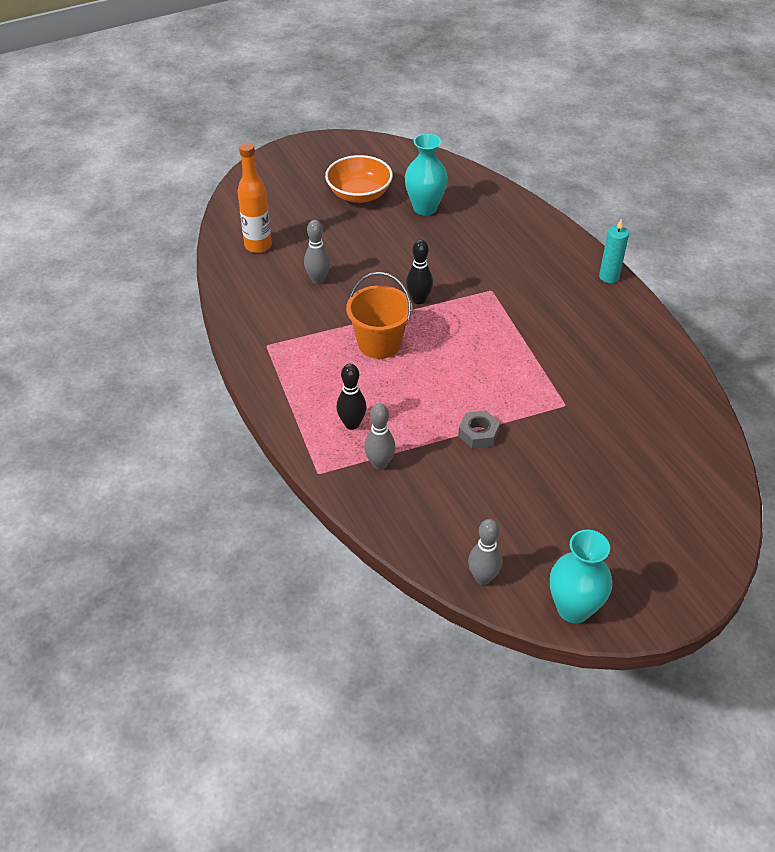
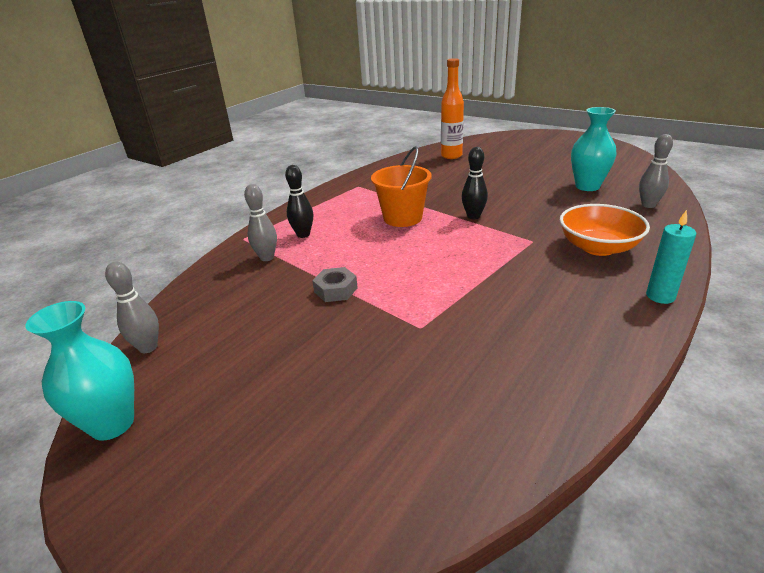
camera: 65 degrees right, 15 degrees down
(318, 280) = (444, 180): grey bowling pin -> grey bowling pin (648, 205)
(359, 194) = (558, 164): orange bowl -> orange bowl (598, 247)

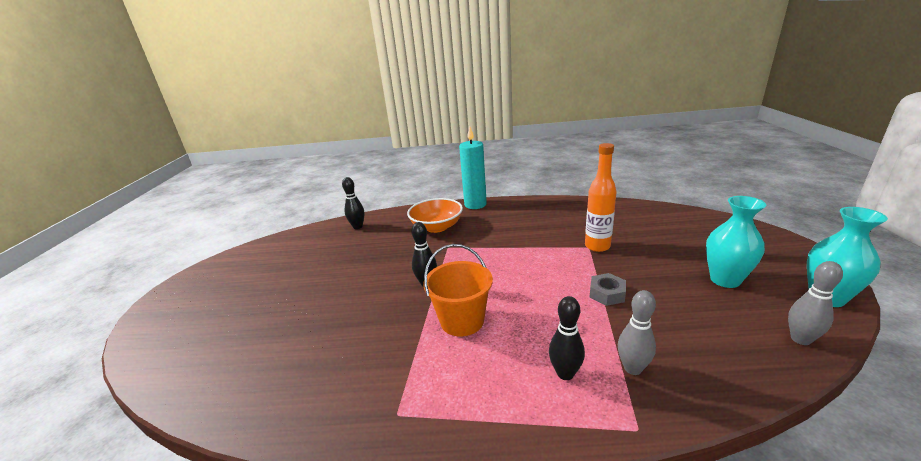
camera: 125 degrees left, 5 degrees down
(451, 156) = (240, 371): orange bottle -> orange bottle (597, 246)
(587, 186) = (329, 253): turquoise vase -> turquoise vase (725, 280)
(648, 205) = (358, 227): grey bowling pin -> black bowling pin
(660, 296) = (475, 204): turquoise candle -> turquoise candle, size x1.60

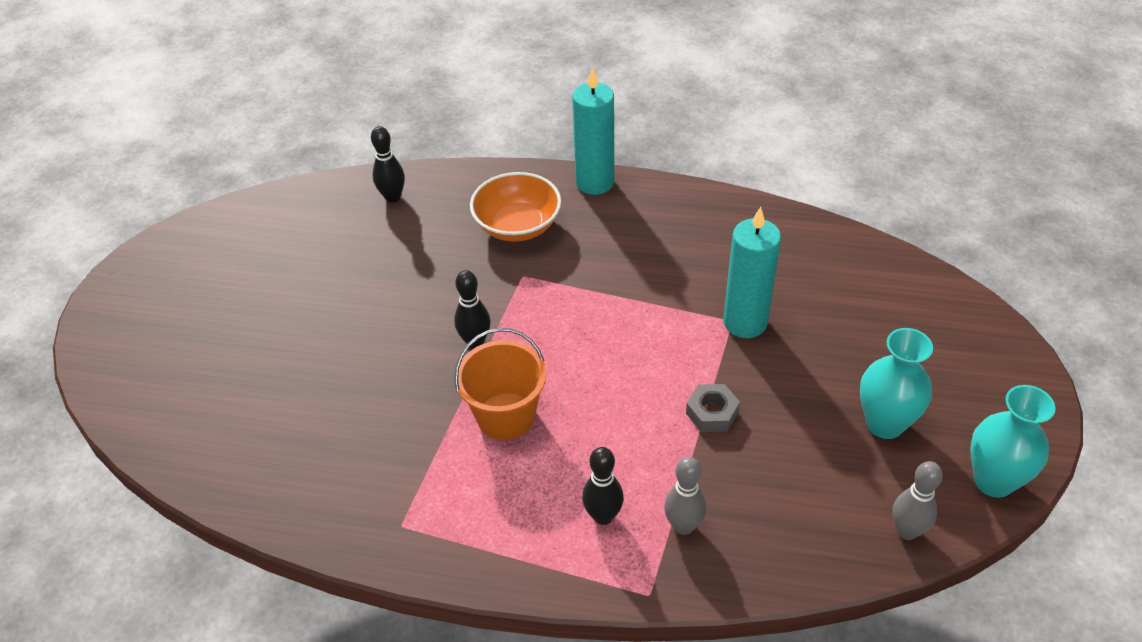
camera: 10 degrees right, 20 degrees up
(597, 246) = (745, 322): orange bottle -> turquoise candle

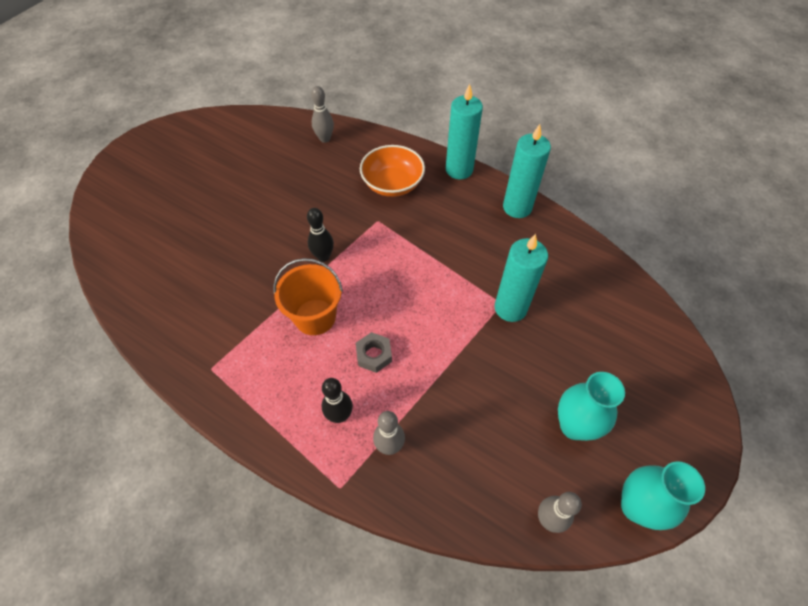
camera: 20 degrees right, 10 degrees up
(393, 197) = (325, 139): black bowling pin -> grey bowling pin
(691, 205) = (517, 207): none -> turquoise candle
(712, 413) = (452, 368): grey nut -> grey nut (374, 355)

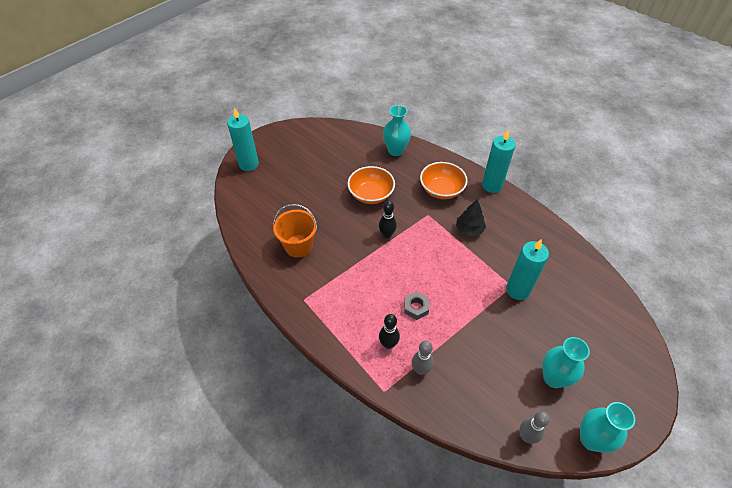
camera: 10 degrees right, 5 degrees down
(296, 203) = (371, 194): none -> orange bowl
(315, 317) = (377, 275): orange bucket -> orange bucket (298, 246)
(325, 139) = (395, 150): grey bowling pin -> turquoise vase
(435, 233) = (469, 229): none -> black tree
(517, 207) = (532, 219): turquoise candle -> turquoise candle (249, 164)

